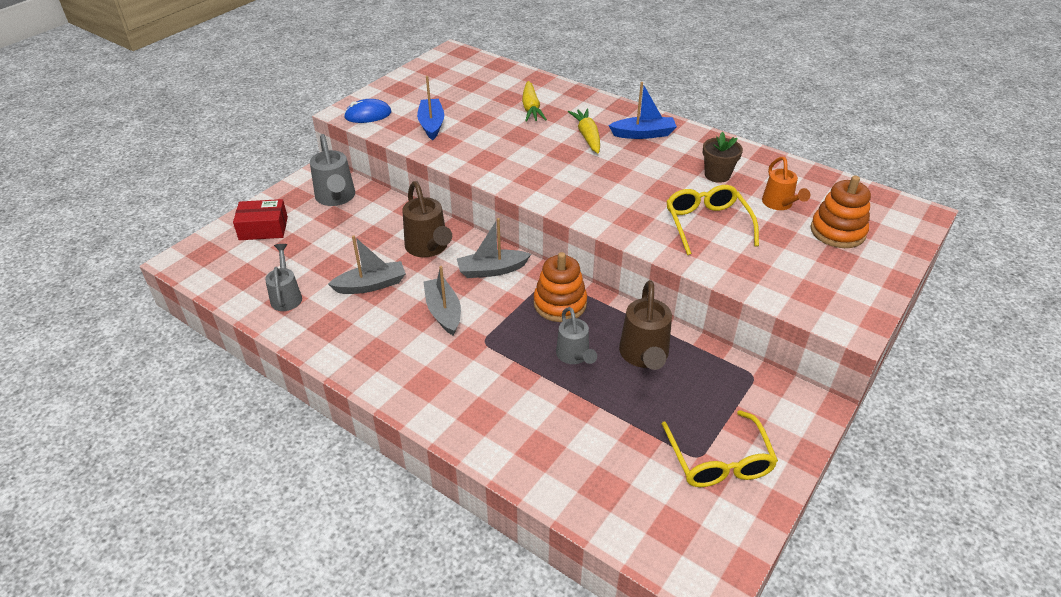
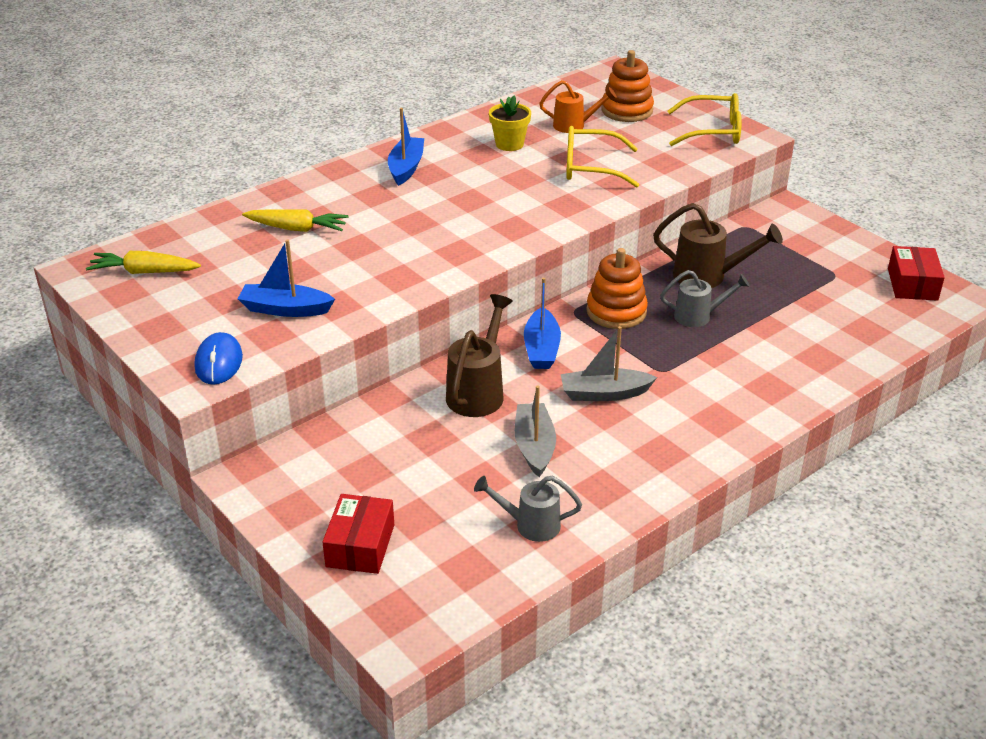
camera: 75 degrees left, 5 degrees down
(336, 198) = (320, 466): grey watering can -> none
(428, 248) = (478, 392): brown watering can -> brown watering can turned 60 degrees counterclockwise
(492, 270) = (541, 349): grey boat -> blue boat
(587, 136) = (389, 202): yellow carrot -> yellow carrot (144, 272)
(715, 530) = (912, 284): none -> red box
(717, 175) = (509, 144): brown flower pot -> yellow flower pot
(719, 460) = (841, 266): yellow glasses -> yellow glasses (712, 131)

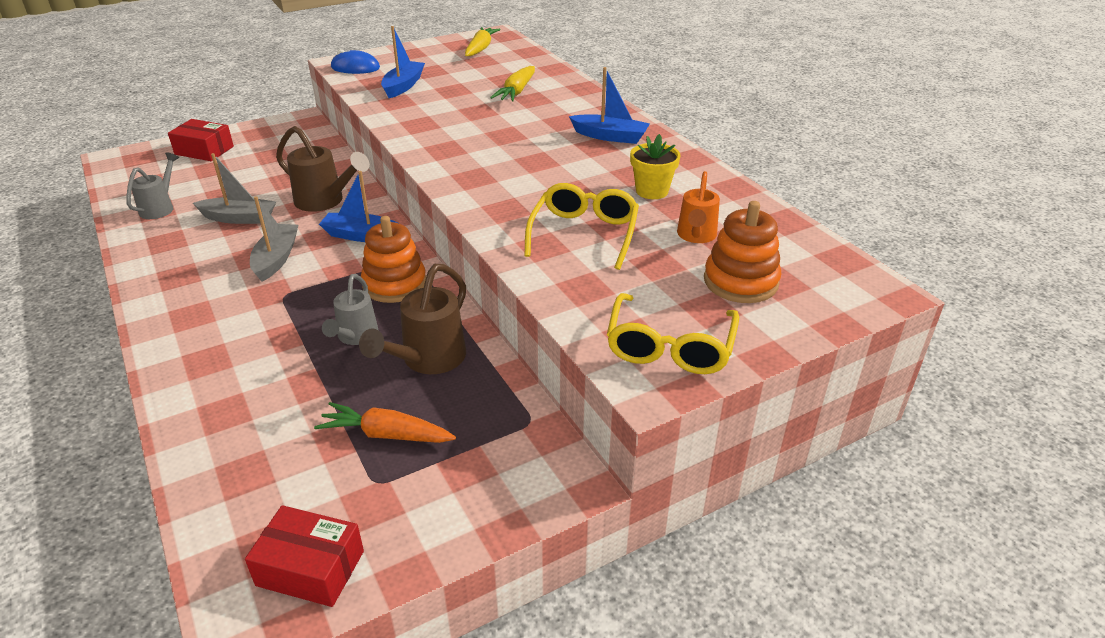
camera: 100 degrees right, 0 degrees up
(793, 279) = (386, 434): none -> orange carrot

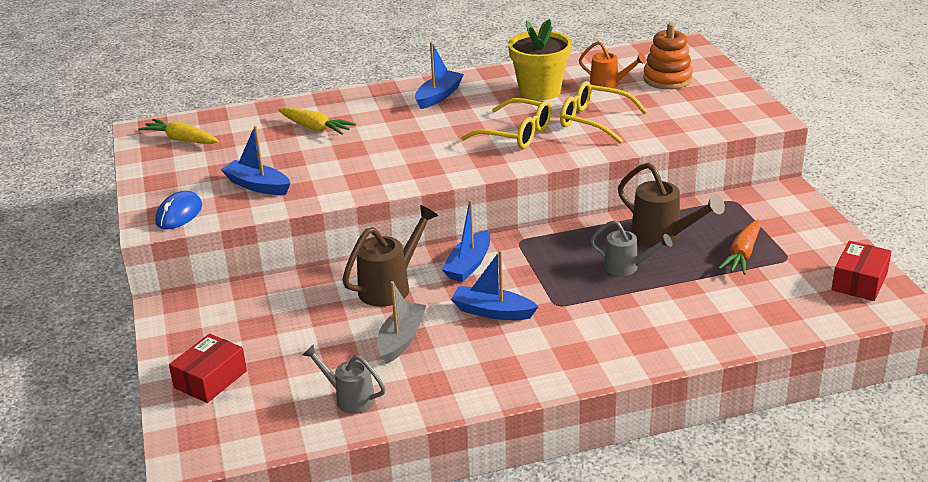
camera: 75 degrees left, 5 degrees down
(276, 259) = (492, 312): grey boat -> blue boat
(394, 284) = (556, 248): orange stacking toy -> none
(652, 191) = (539, 91): yellow flower pot -> yellow flower pot, size x1.63
(669, 347) = (732, 108): yellow glasses -> yellow glasses (516, 134)

